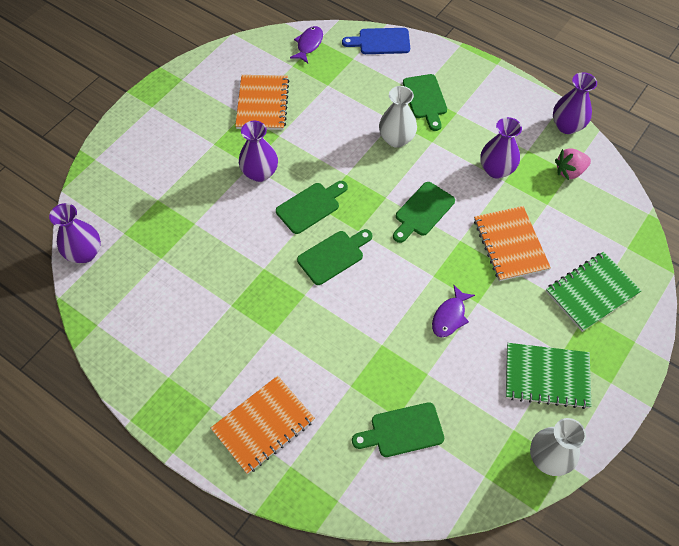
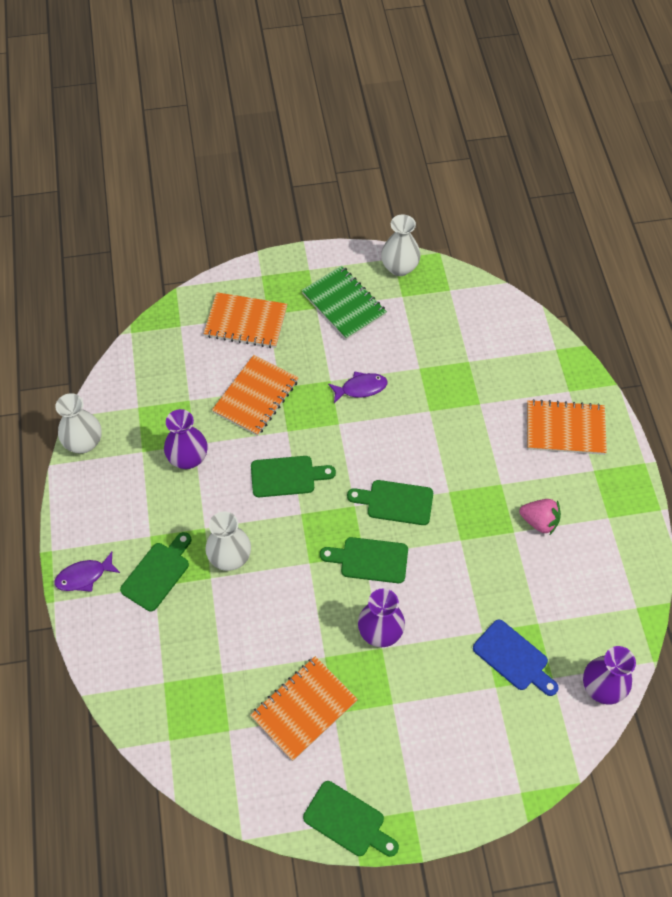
camera: 135 degrees left, 0 degrees up
(308, 44) = (184, 743): purple fish -> purple fish (84, 576)
(381, 41) = (115, 677): blue cutting board -> blue cutting board (513, 658)
(402, 431) = (473, 351): green cutting board -> green cutting board (348, 821)
(567, 126) = (84, 442): purple vase -> white vase
(569, 171) = (137, 407): pink strawberry -> pink strawberry (539, 521)
(591, 292) = (246, 322): green notebook -> orange notebook

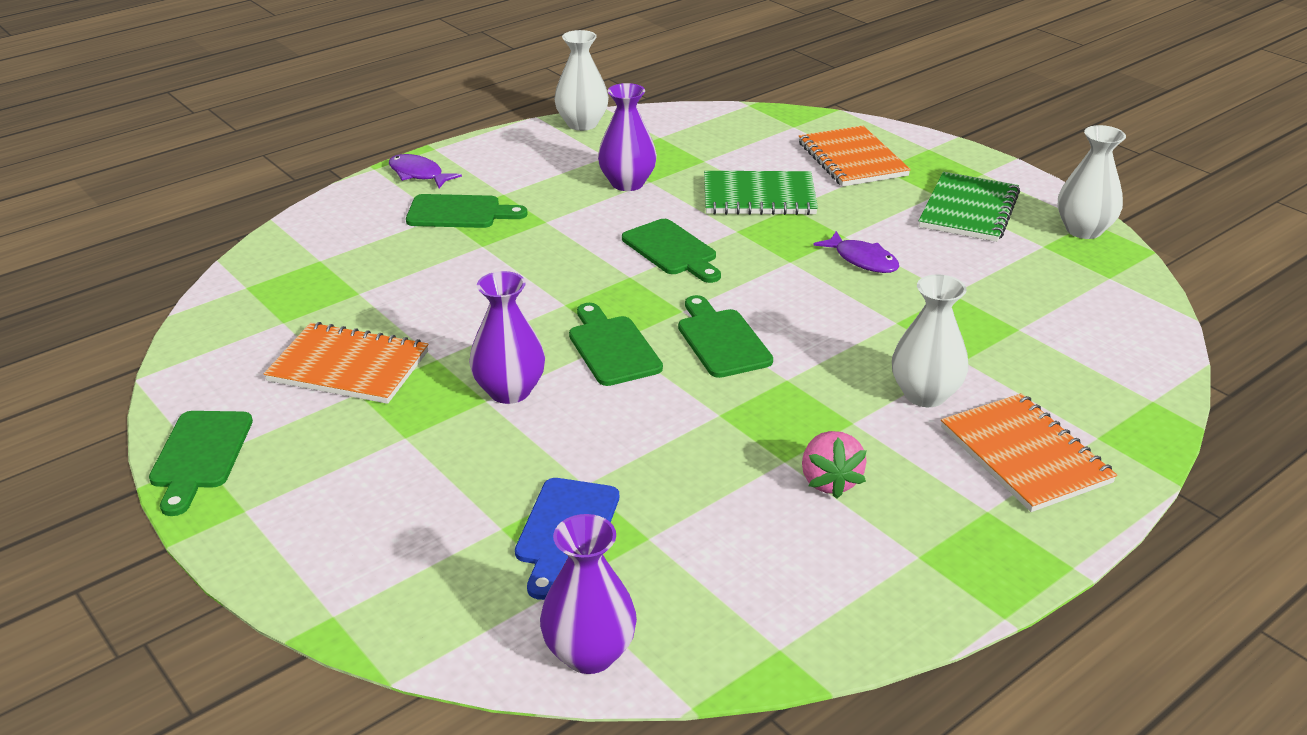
camera: 60 degrees right, 25 degrees down
(230, 557) = (521, 249): white vase -> white vase (925, 394)
(256, 396) = (759, 197): orange notebook -> green notebook

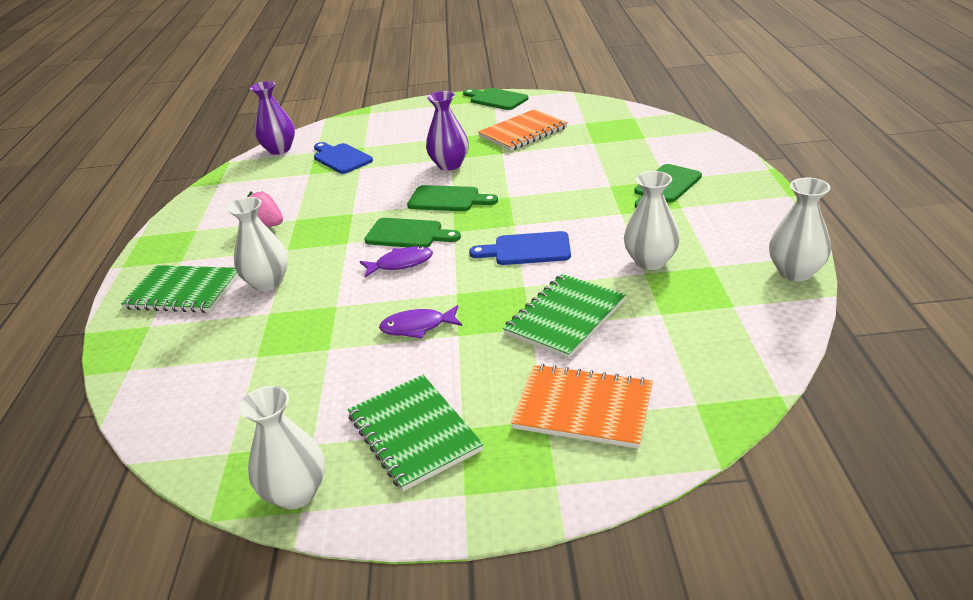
camera: 130 degrees right, 0 degrees up
(418, 174) = (743, 182): purple fish -> purple fish (400, 264)
(627, 183) = (650, 261): purple vase -> white vase
(672, 250) = (527, 249): green cutting board -> blue cutting board
(1025, 455) = (183, 291): orange notebook -> green notebook

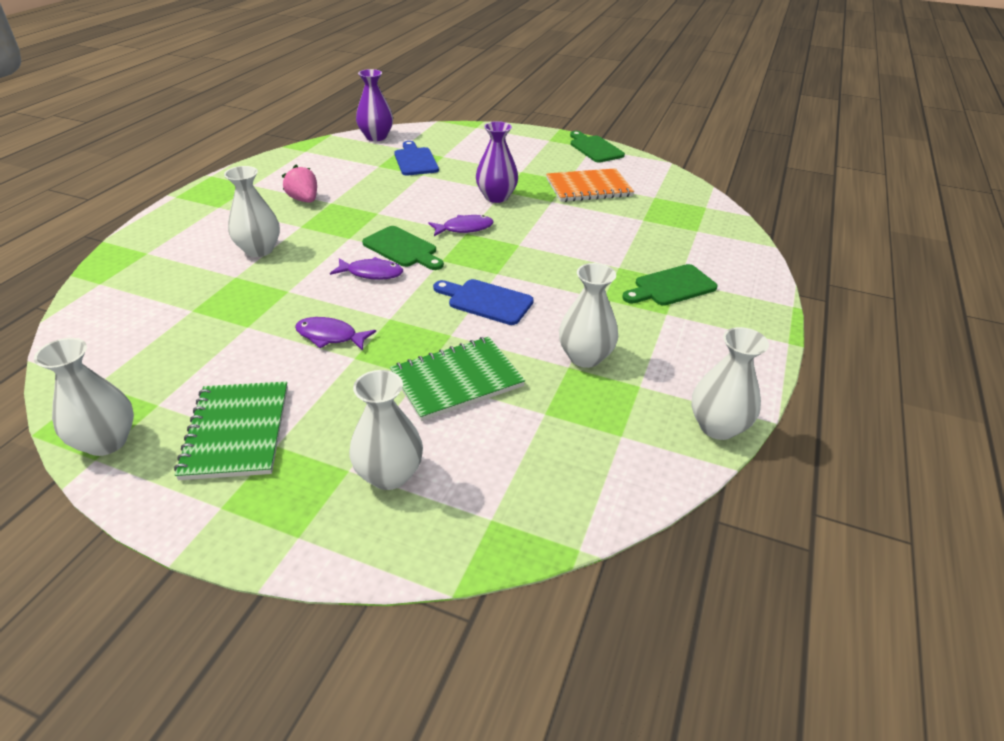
camera: 20 degrees right, 5 degrees up
(183, 291) = (195, 234): green notebook -> none
(447, 199) = (464, 228): green cutting board -> purple fish
(583, 408) = (389, 474): orange notebook -> white vase

